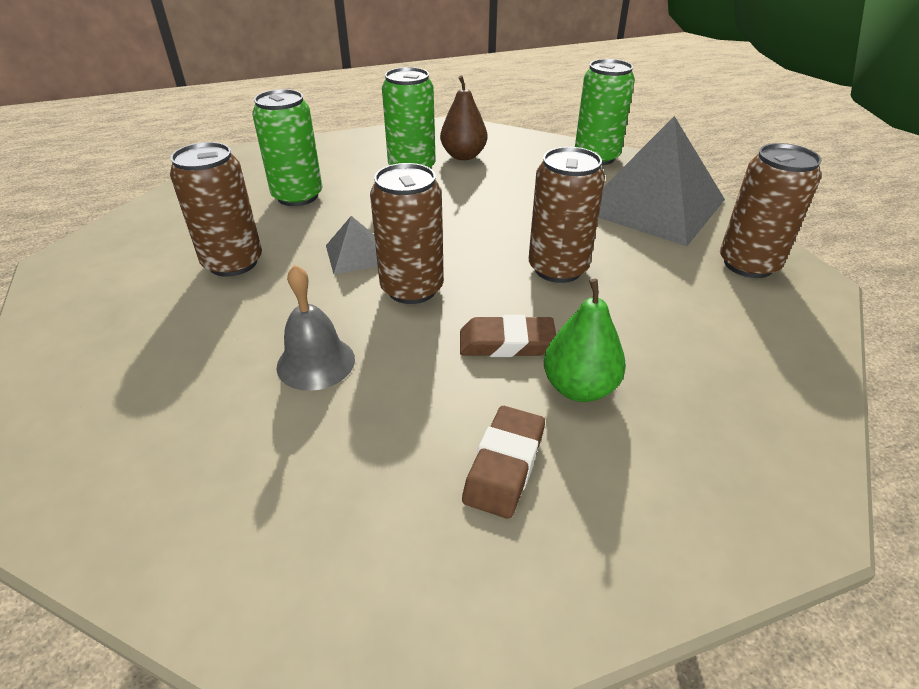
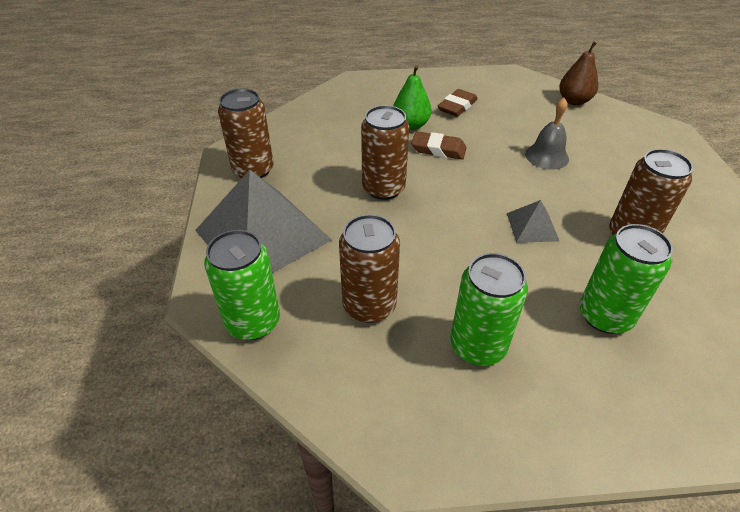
camera: 165 degrees left, 5 degrees up
(412, 289) = (490, 190): brown can -> brown can (369, 305)
(463, 156) = (409, 360): brown pear -> brown pear (574, 101)

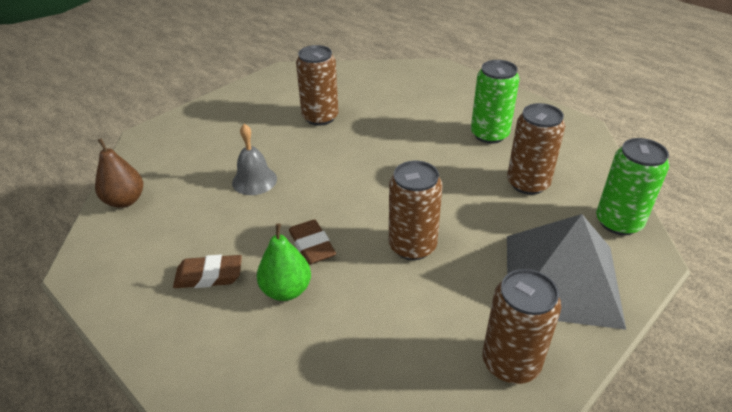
camera: 130 degrees left, 5 degrees down
(532, 226) = (360, 154): grey pyramid -> none
(605, 316) = (406, 107): green can -> none

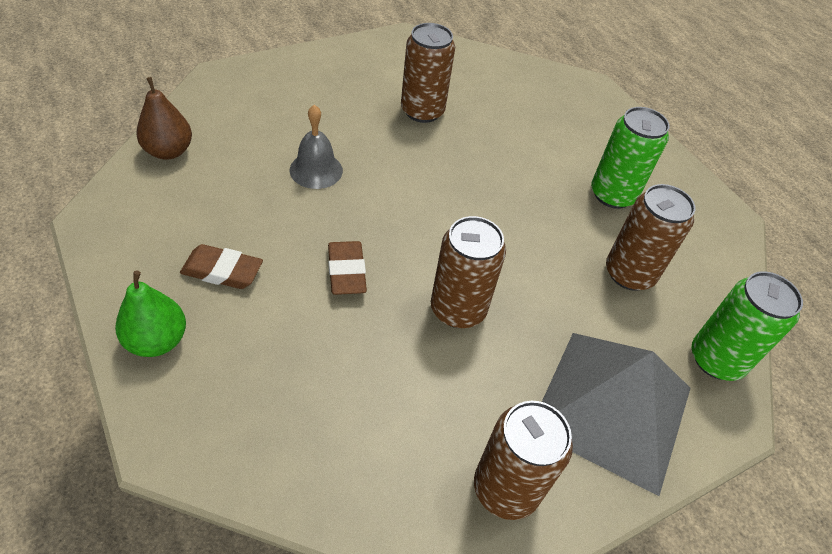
camera: 10 degrees right, 10 degrees up
(286, 290) = (297, 316): green pear -> green pear (157, 341)

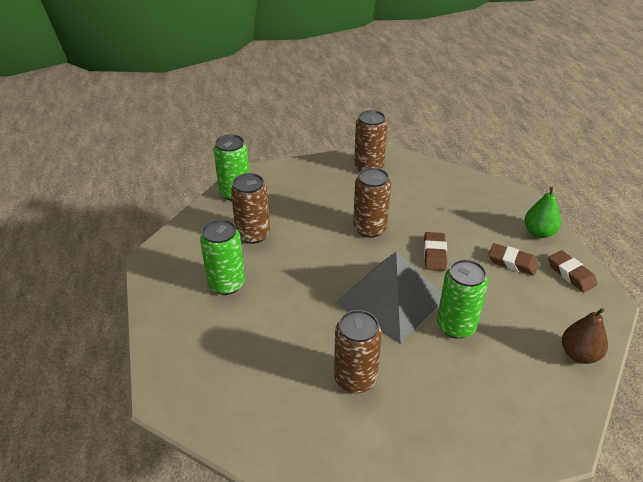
camera: 160 degrees left, 10 degrees down
(132, 260) = (571, 274): none -> brown eraser
(316, 170) = (456, 326): grey bell -> green can
(612, 408) = (305, 183): grey pyramid -> grey pyramid (391, 299)

